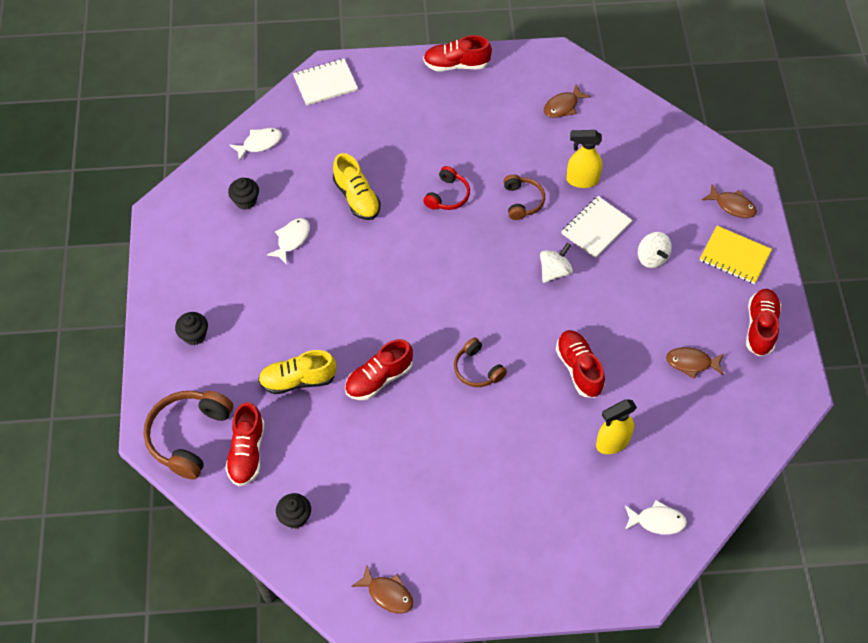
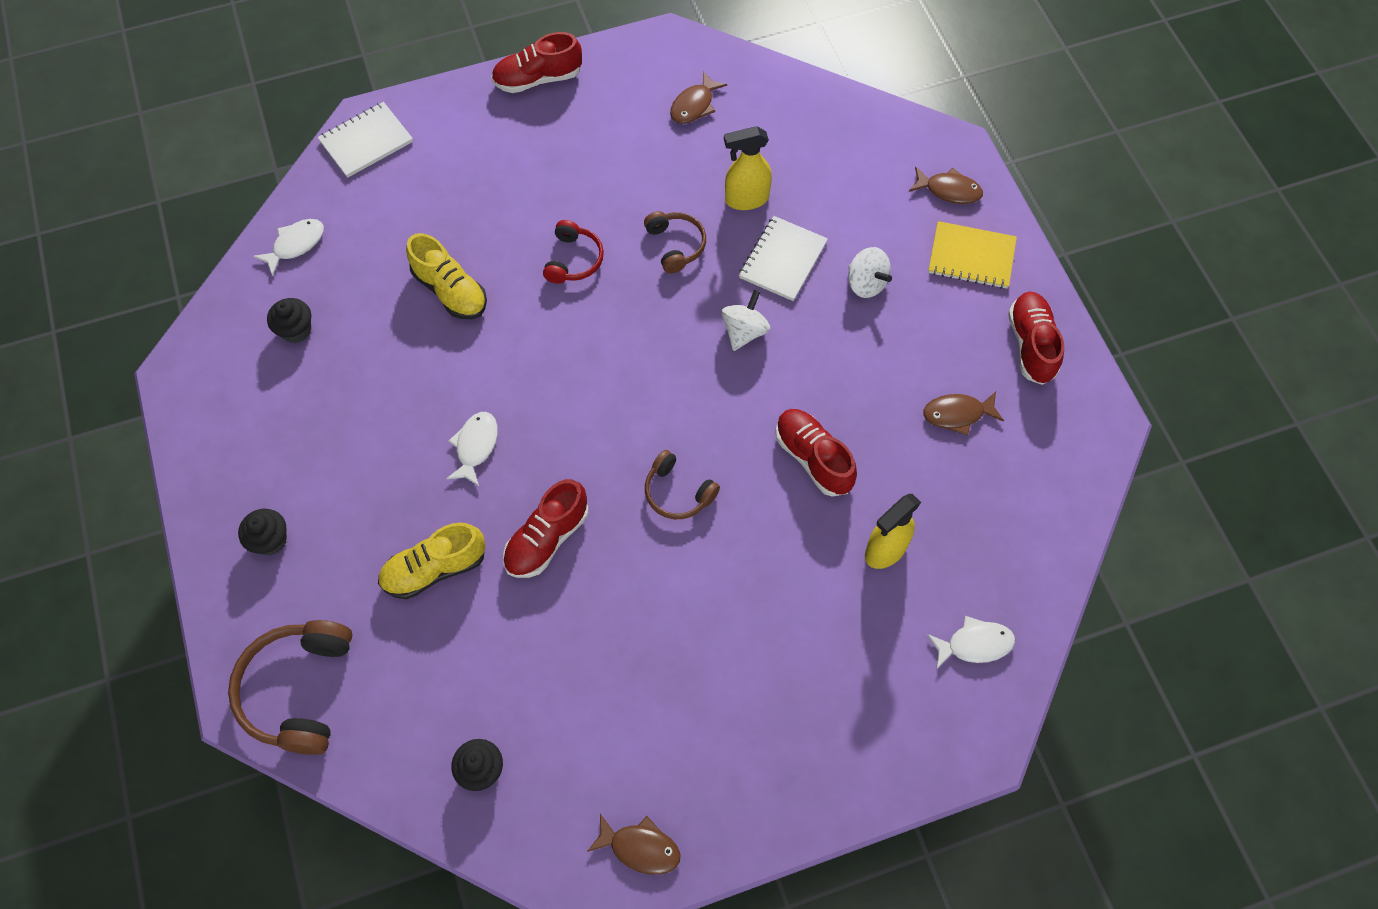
camera: 15 degrees left, 5 degrees up
(247, 452) = (388, 692): red shoe -> none
(292, 239) = (375, 370): white fish -> white fish (475, 446)

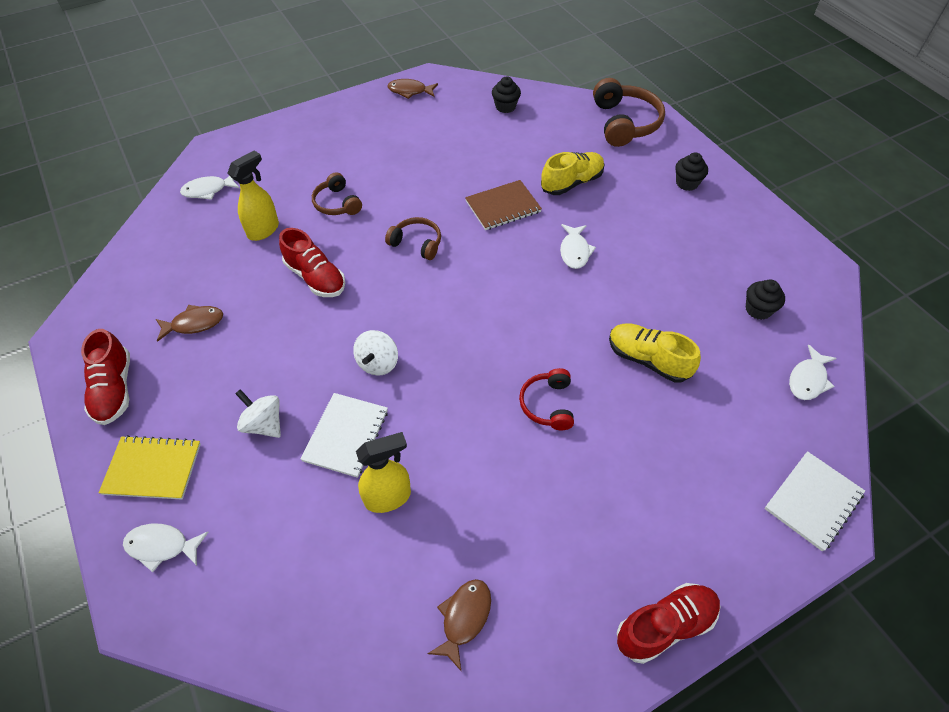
camera: 170 degrees right, 10 degrees down
(547, 539) = (503, 207): red shoe -> brown notebook
(675, 245) = (453, 434): brown headphones -> brown headphones (337, 203)
(949, 190) = (162, 546): brown fish -> white fish

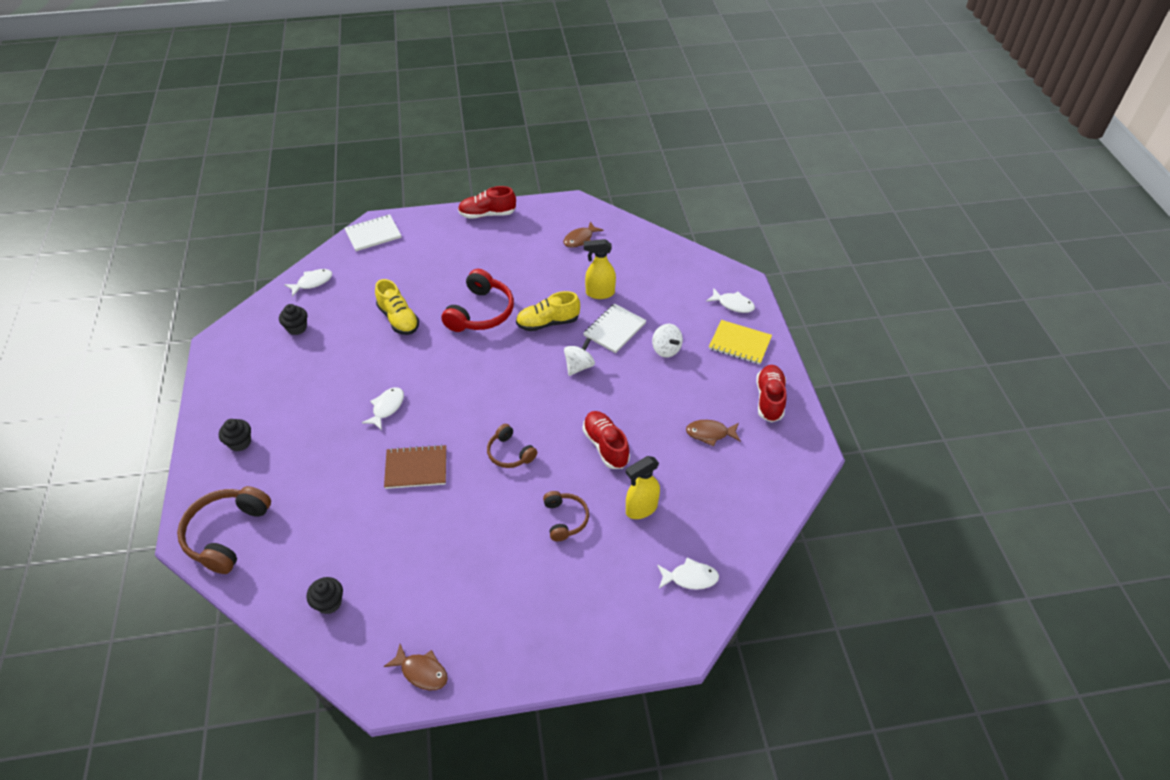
camera: 160 degrees left, 5 degrees down
(548, 404) = (480, 312): red headphones -> red headphones, size x1.71
(571, 183) = (338, 475): yellow shoe -> yellow shoe (548, 323)

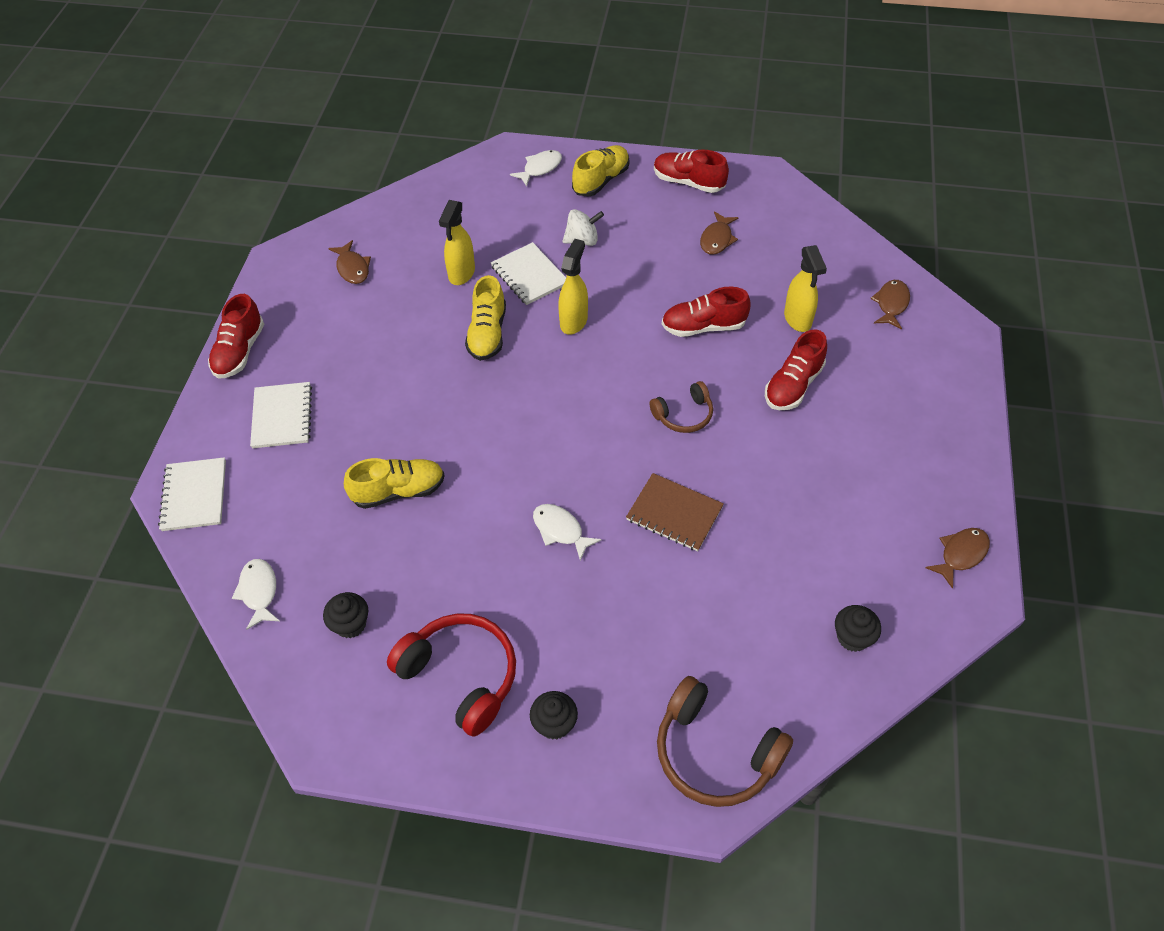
camera: 70 degrees left, 5 degrees up
(416, 468) = (674, 513): brown notebook -> brown notebook turned 75 degrees counterclockwise
(442, 249) = (282, 416): none -> white notebook
(480, 312) = (433, 397): red headphones -> red headphones (460, 676)
(565, 519) = (793, 385): brown headphones -> red shoe
(579, 366) = (574, 321): white spinning top -> yellow spray bottle
(690, 578) = (891, 304): white fish -> brown fish
(740, 343) = (601, 180): yellow notebook -> yellow shoe

